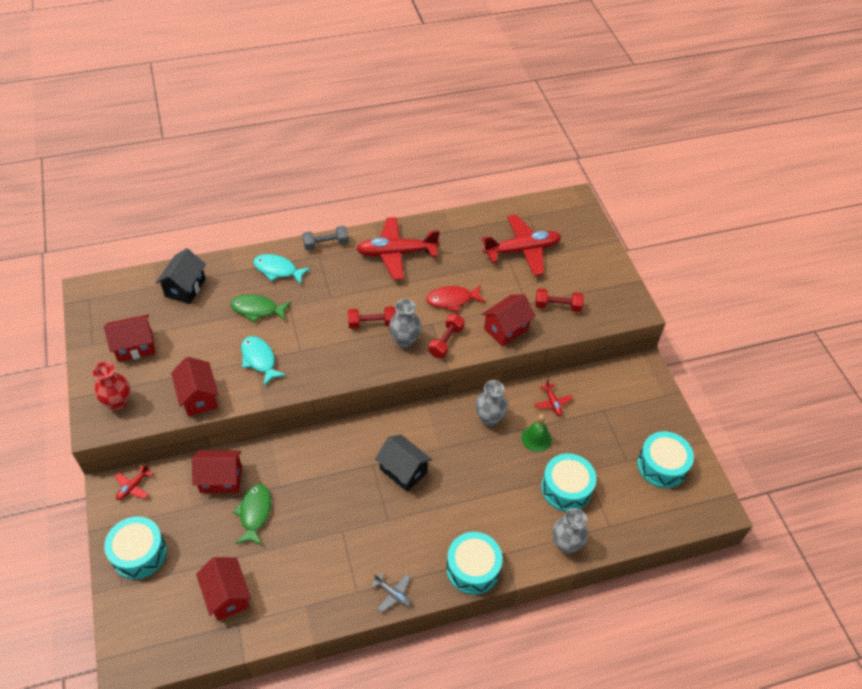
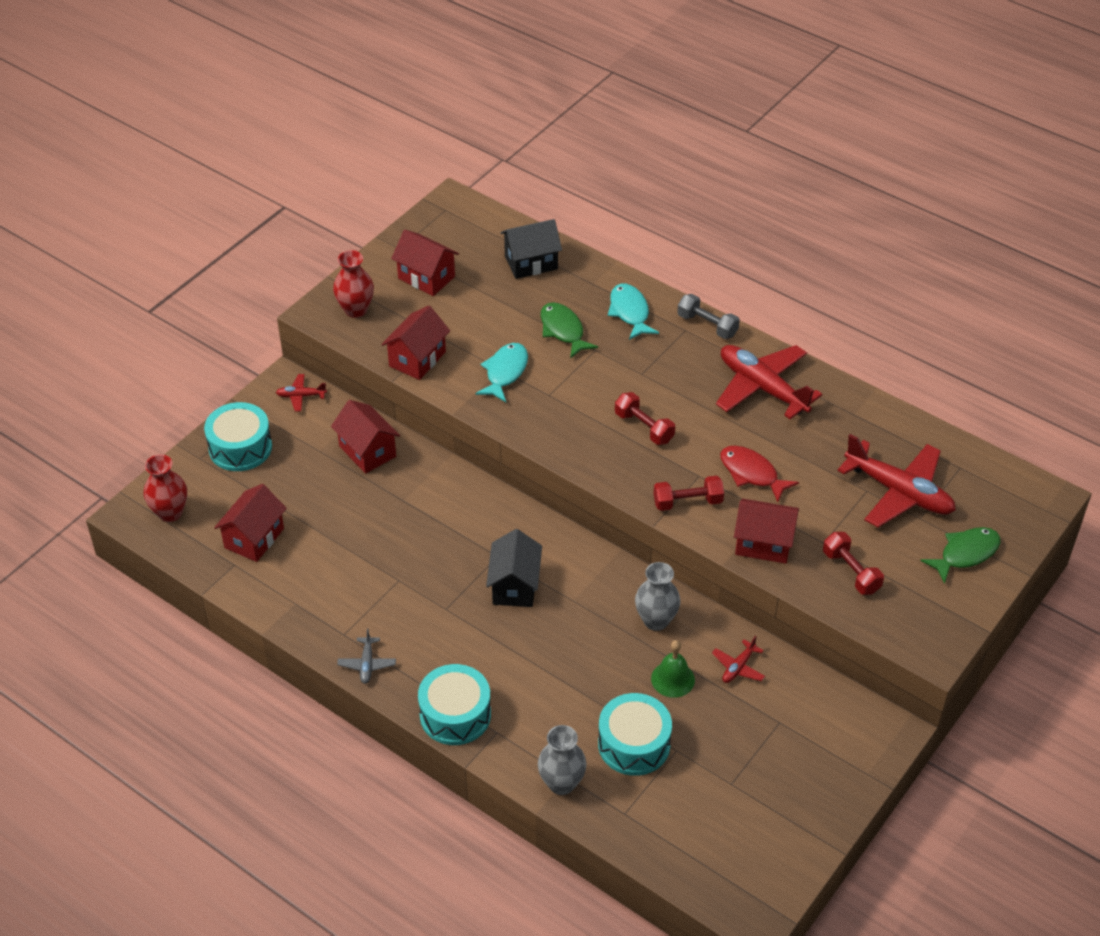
camera: 55 degrees right, 5 degrees down
(151, 637) = (170, 513): none -> red vase
(255, 513) = (355, 500): green fish -> green fish (965, 554)
(405, 340) = (651, 467): grey vase -> none
(662, 466) = (759, 824): turquoise drum -> none

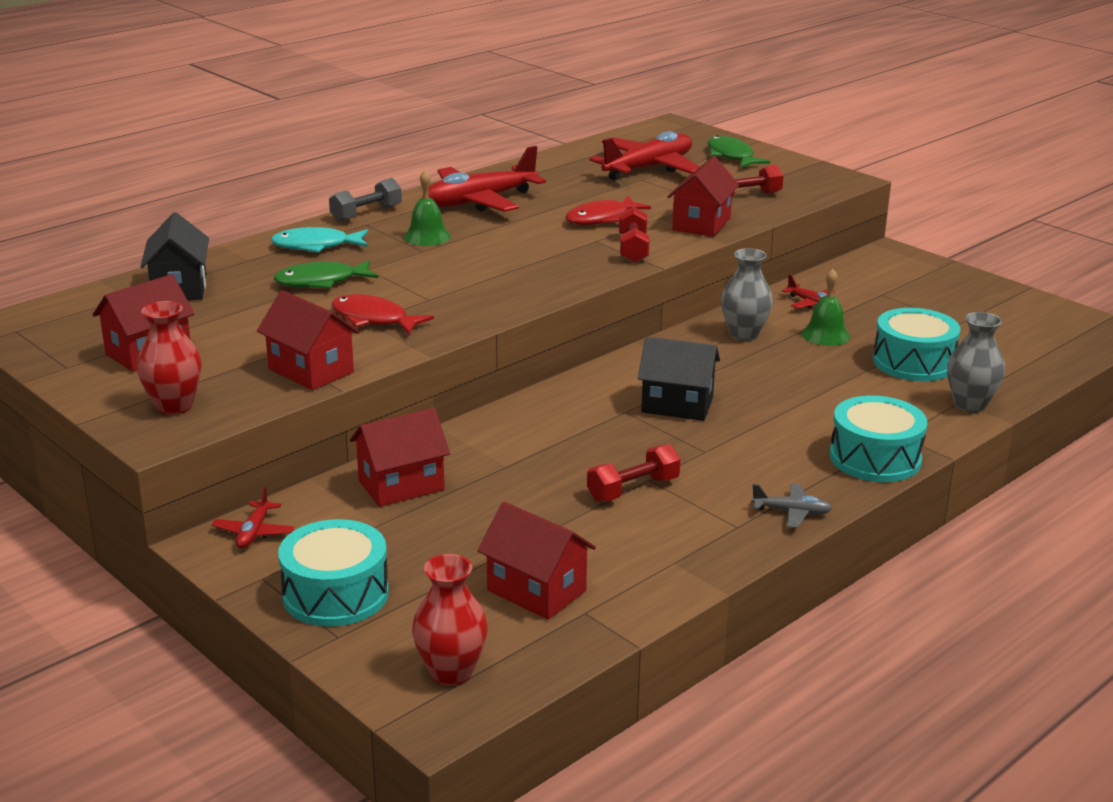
camera: 80 degrees left, 20 degrees down
(505, 372) = (373, 319): turquoise fish -> red fish
(644, 427) = (510, 257): red dumbbell -> red dumbbell (633, 489)
(670, 370) = (427, 237): none -> green bell

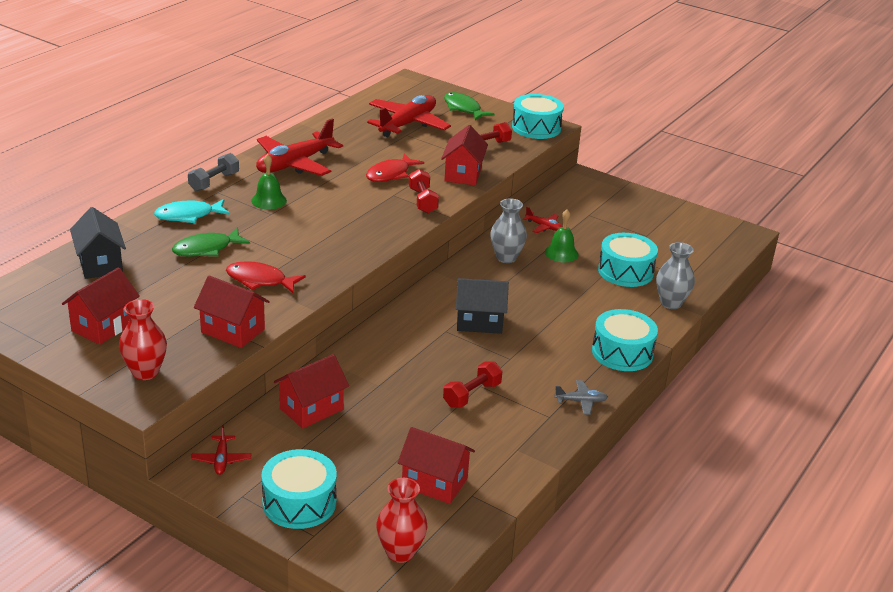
camera: 15 degrees left, 5 degrees up
(825, 180) = (536, 127): none -> turquoise drum

